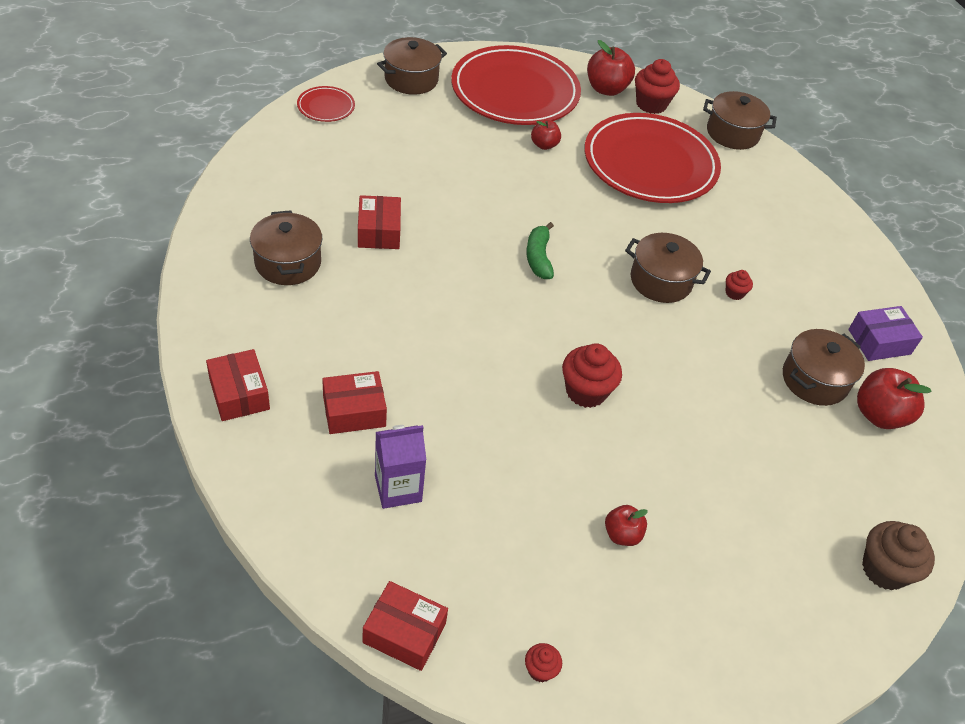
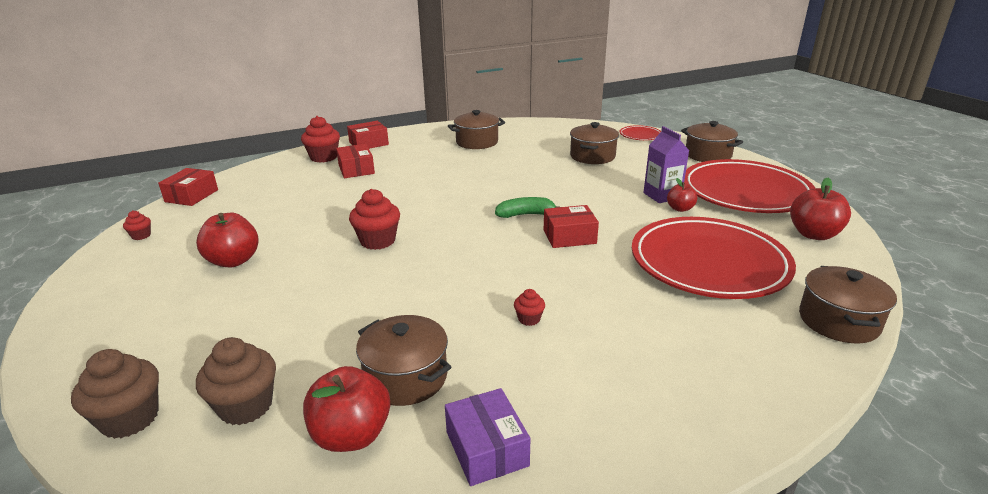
camera: 90 degrees right, 20 degrees down
(379, 231) = (520, 161): red box -> red box (569, 236)
(398, 488) = (295, 185): purple carton -> purple carton (662, 195)
(622, 534) = (233, 261): red apple -> red apple, size x1.70
(651, 104) = (822, 261): red cupcake -> red cupcake (323, 157)
(661, 281) = (526, 273): brown pot -> brown pot (592, 156)
(859, 486) = (246, 406): none -> brown cupcake

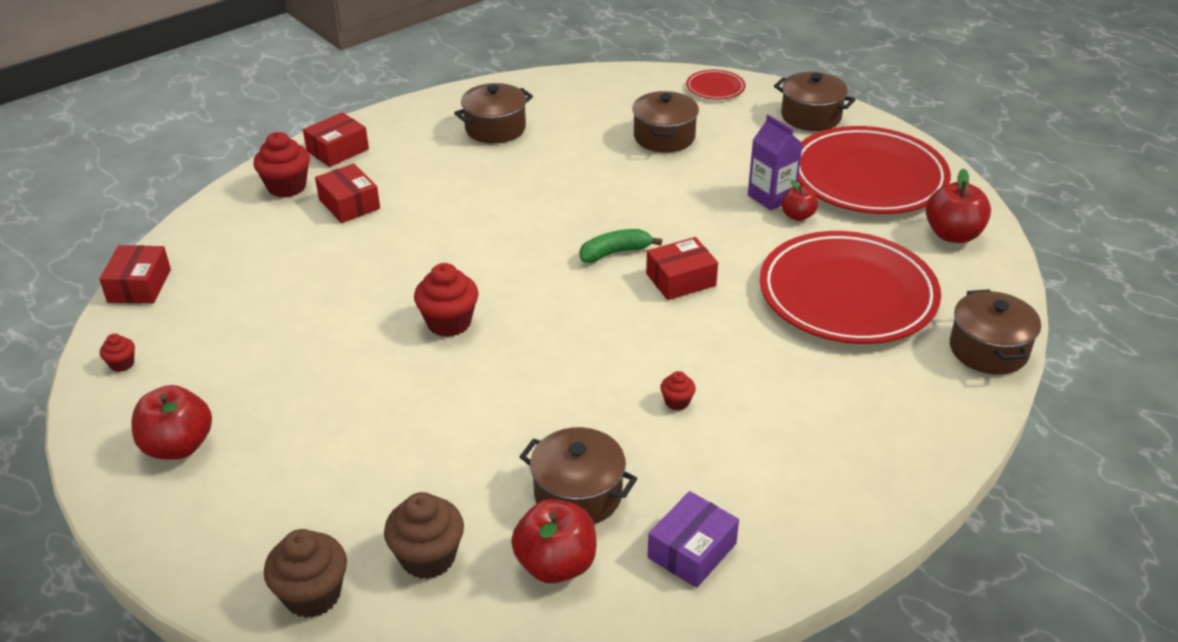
camera: 15 degrees left, 10 degrees up
(233, 261) = (281, 382): red apple -> red apple (178, 446)
(486, 448) = (692, 550): purple box -> purple box turned 75 degrees clockwise

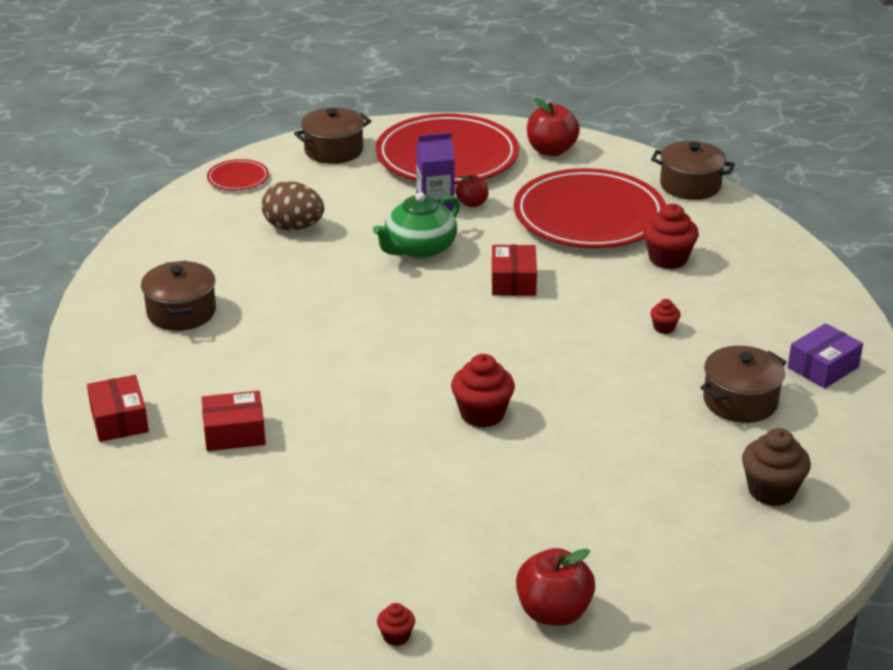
camera: 65 degrees left, 5 degrees down
(139, 286) = (261, 606): red box -> none
(287, 187) = (160, 469): red cupcake -> red cupcake (668, 259)
(312, 595) = (784, 560): brown cupcake -> none
(556, 564) = (808, 430): red apple -> none
(615, 252) = (449, 302): green banana -> none
(664, 137) = (293, 227): brown pot -> brown egg
(689, 210) = (419, 249): none -> green teapot
(692, 550) = (823, 367): purple box -> purple box turned 75 degrees clockwise

